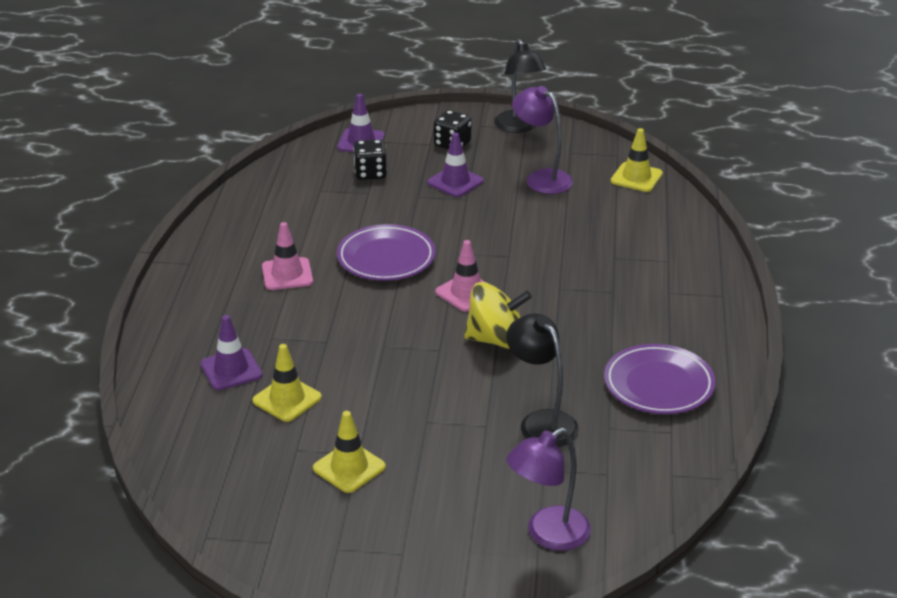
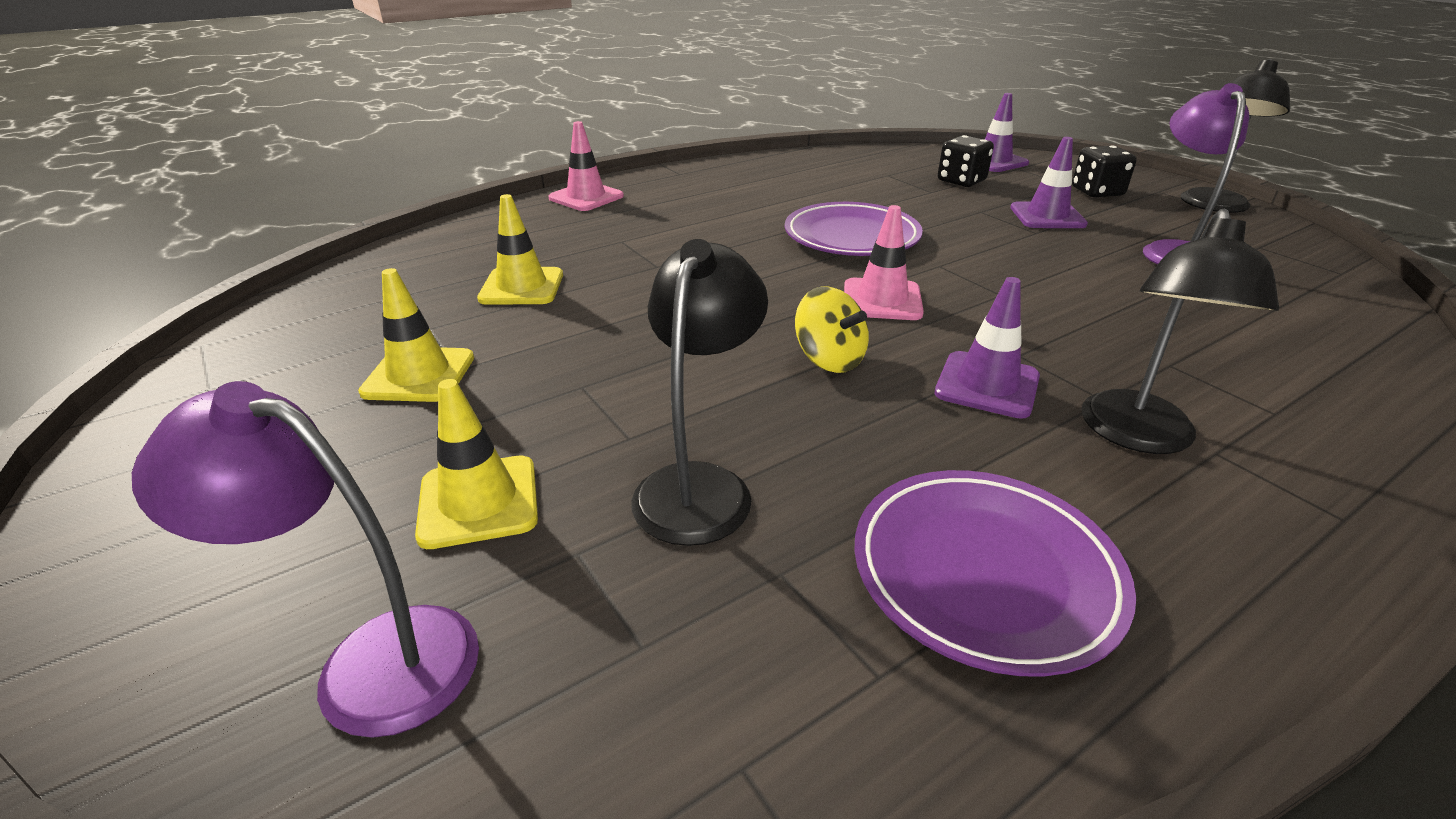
camera: 50 degrees right, 0 degrees up
(231, 370) = (540, 244): purple traffic cone -> purple traffic cone (987, 385)
(287, 274) = (735, 209): pink traffic cone -> pink traffic cone (586, 197)
(496, 340) = (829, 359): yellow spinning top -> yellow spinning top, size x0.66
(636, 177) = (1346, 303): yellow traffic cone -> yellow traffic cone (478, 501)
(641, 302) = (1137, 436): none -> black lamp

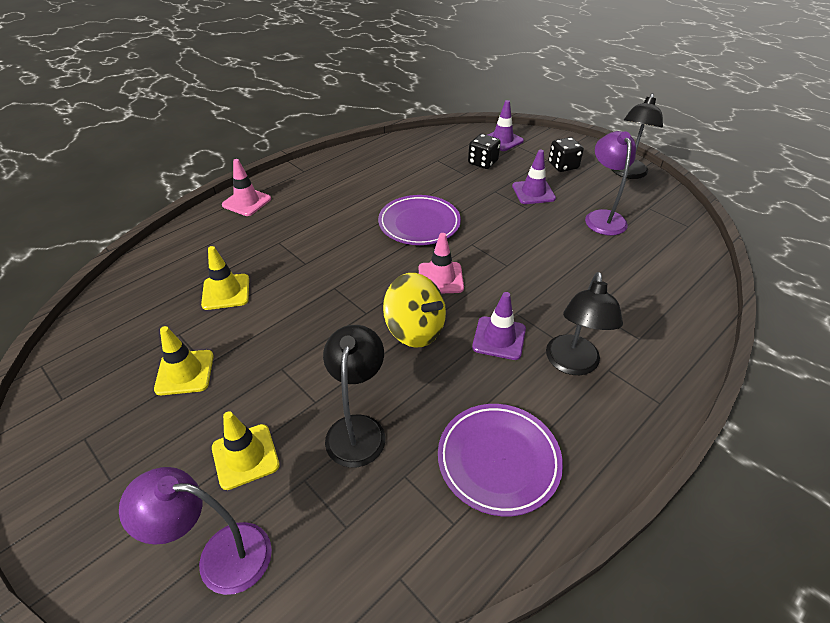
camera: 10 degrees left, 10 degrees up
(829, 359) = (415, 330): yellow spinning top -> yellow spinning top, size x1.51

